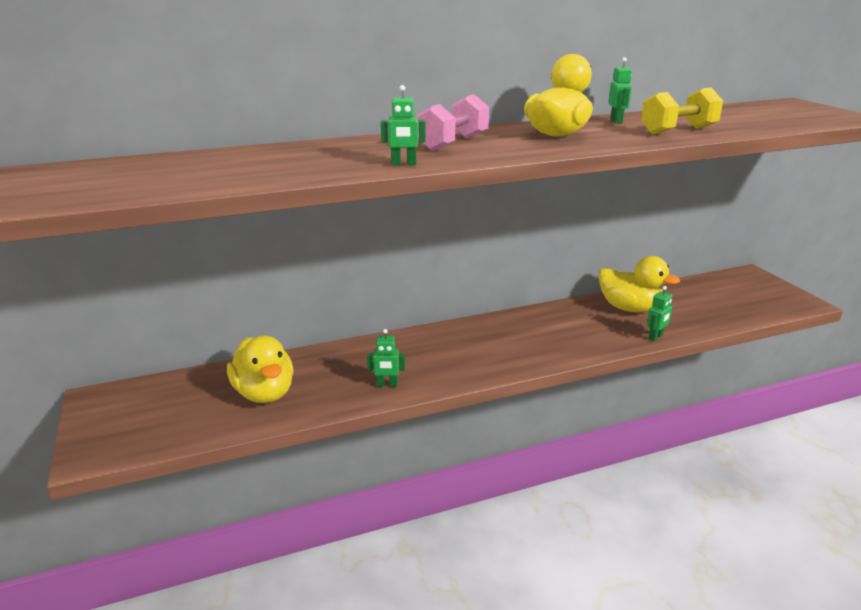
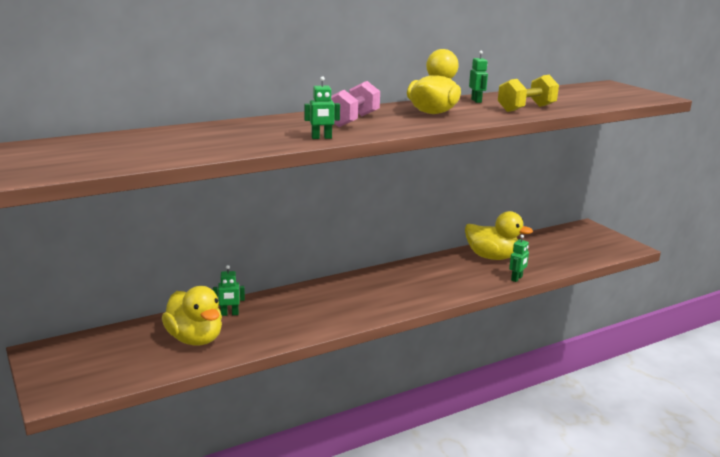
camera: 10 degrees left, 5 degrees down
(387, 385) = (301, 326): green robot -> green robot (229, 314)

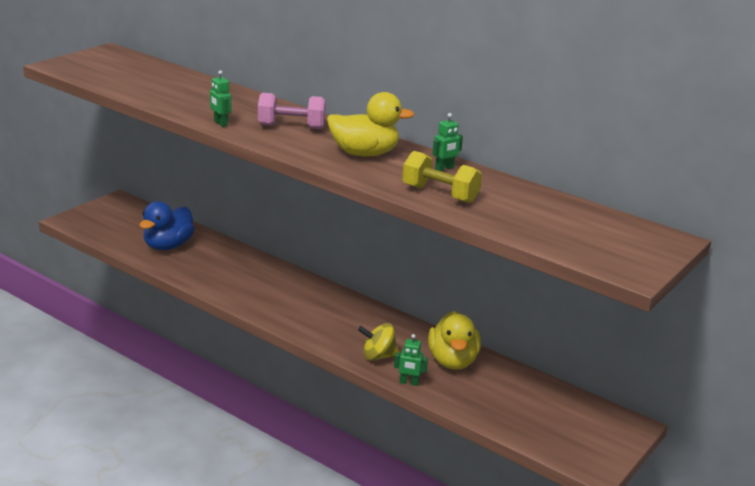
camera: 65 degrees right, 5 degrees up
(195, 339) = (168, 246): yellow duck -> blue duck
(229, 314) = (216, 249): green robot -> none
(474, 281) = (378, 356): none -> yellow spinning top

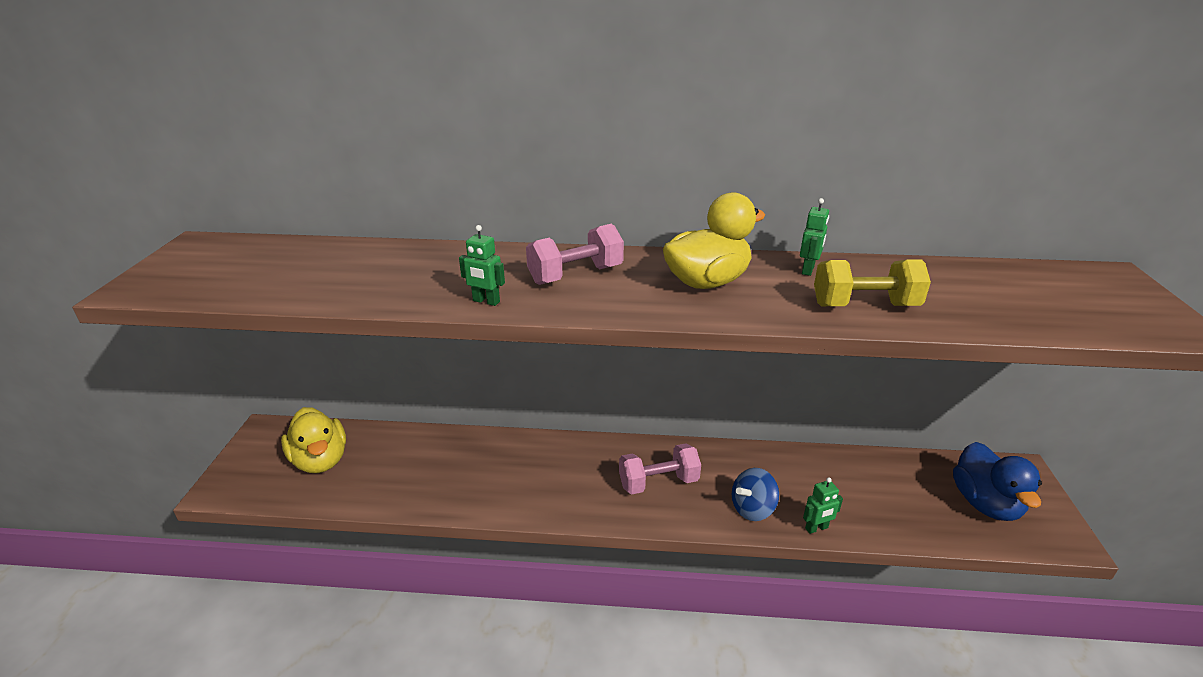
camera: 30 degrees left, 5 degrees up
(168, 246) = (384, 469): blue duck -> blue duck (985, 503)
(332, 319) = (658, 482): none -> pink dumbbell
(378, 356) = (752, 509): yellow spinning top -> blue spinning top
(452, 361) = (817, 476): yellow duck -> yellow duck (320, 460)

